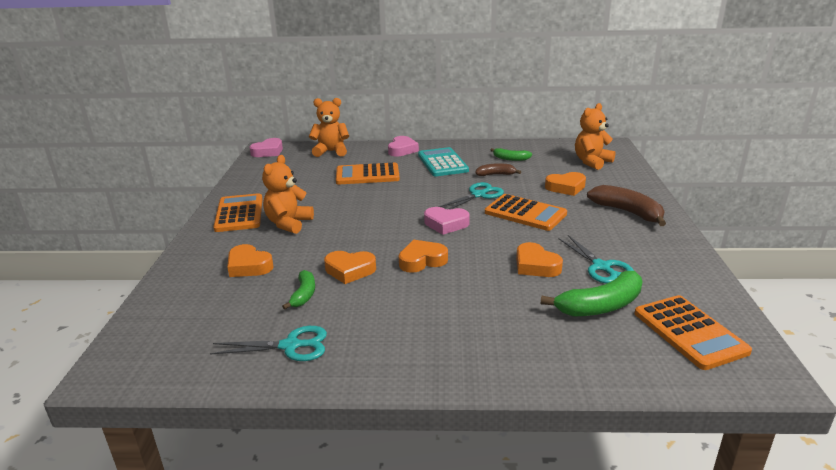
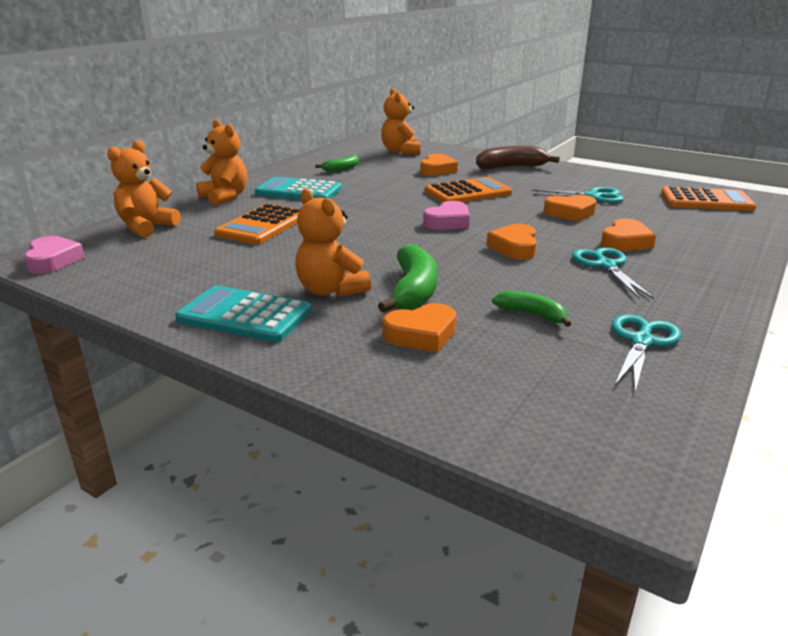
camera: 60 degrees left, 0 degrees up
(239, 213) = (244, 315): orange calculator -> turquoise calculator
(350, 270) = (499, 281): orange heart -> orange heart (625, 242)
(402, 150) = (225, 197): pink heart -> orange teddy bear
(478, 195) = (403, 197): turquoise scissors -> turquoise scissors (606, 266)
(495, 174) = (368, 181): brown banana -> none
(600, 306) = (653, 212): green banana -> green banana (413, 291)

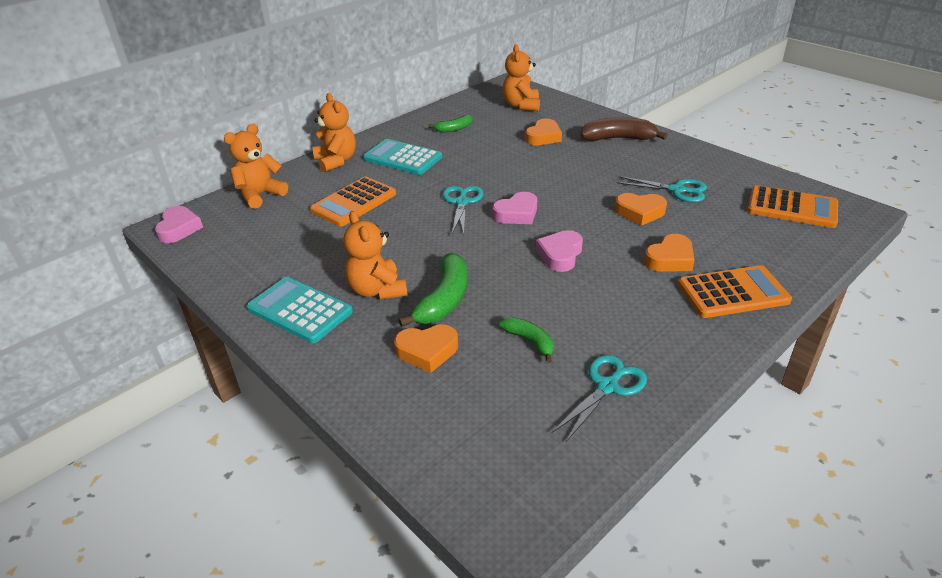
camera: 15 degrees right, 10 degrees up
(468, 192) = (556, 173): orange calculator -> orange calculator (733, 293)
(514, 247) = (560, 255): orange heart -> pink heart
(606, 266) = (632, 289): turquoise scissors -> turquoise scissors (462, 202)

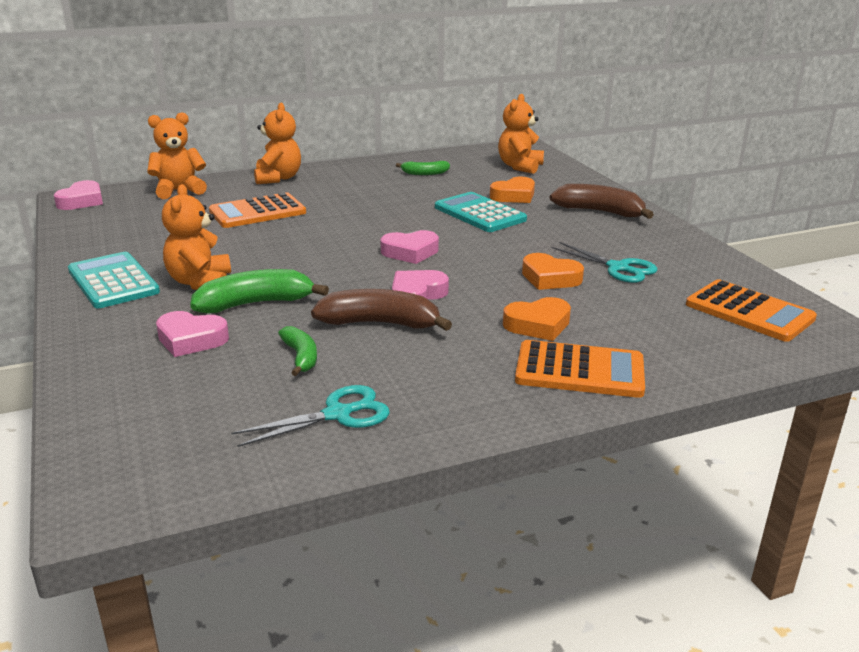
camera: 20 degrees right, 10 degrees down
(402, 158) = (345, 187): turquoise calculator -> turquoise calculator (479, 213)
(427, 351) = (191, 339): orange heart -> pink heart
(444, 299) = (255, 304): green banana -> green banana turned 150 degrees counterclockwise
(462, 202) = (363, 232): turquoise scissors -> none
(558, 291) = (380, 323): none -> brown banana

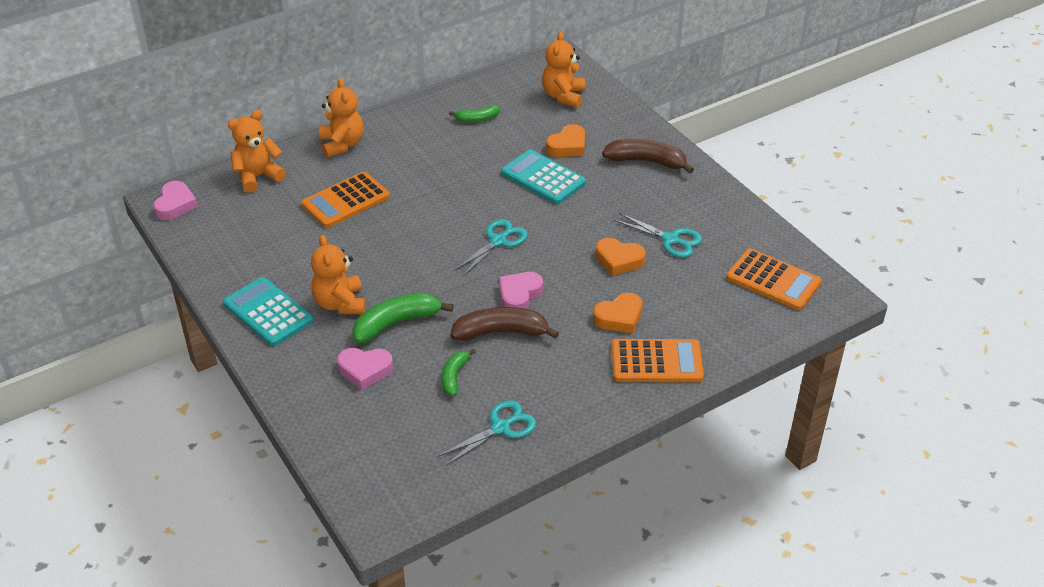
camera: 10 degrees left, 15 degrees up
(300, 357) = (454, 376): green banana -> green banana turned 135 degrees counterclockwise
(410, 252) = (498, 241): pink heart -> turquoise scissors

